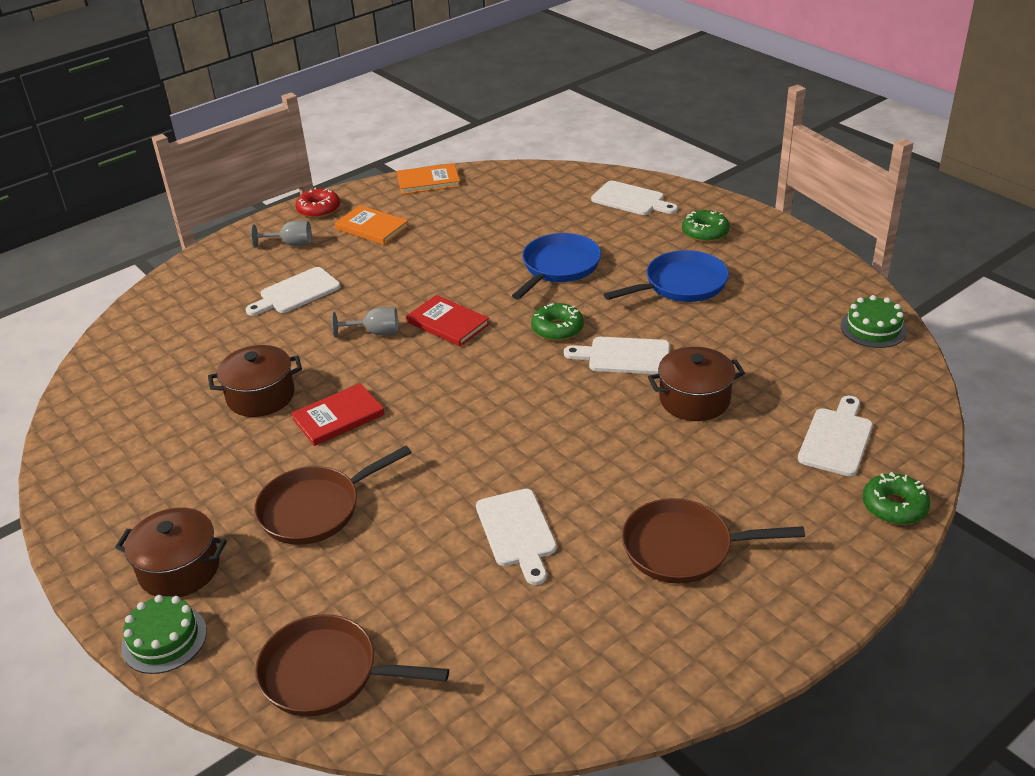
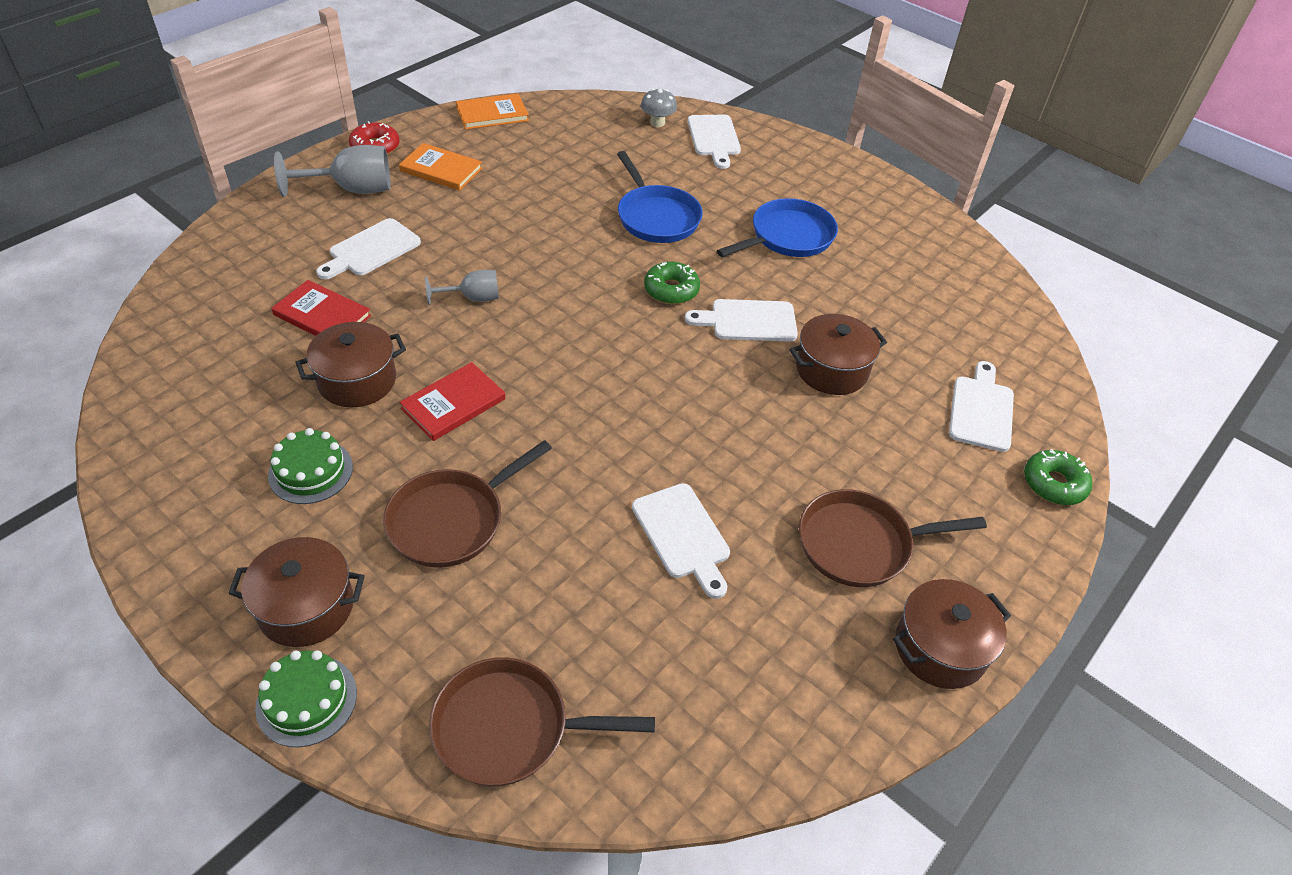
camera: 15 degrees left, 10 degrees up
(290, 244) = (351, 190): grey goblet -> grey goblet, size x1.65
(447, 323) = (551, 285): red book -> red book (322, 315)
(558, 267) = (656, 217): blue pan -> blue pan turned 135 degrees clockwise
(579, 187) = (657, 123): none -> grey mushroom
(631, 199) = (714, 138): white cutting board -> white cutting board turned 60 degrees clockwise
(705, 232) = (798, 177): green donut -> none
(739, 640) = (940, 648): none -> brown pot
(873, 328) = (987, 284): green cake -> green cake (310, 471)

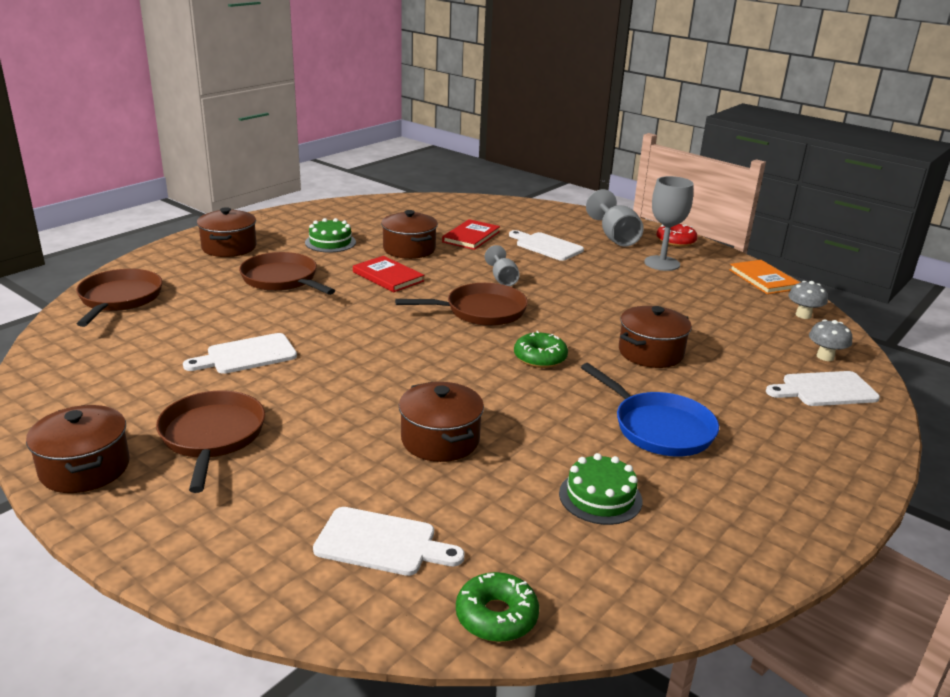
camera: 90 degrees right, 20 degrees down
(306, 700) = (168, 251): green cake -> green cake (600, 497)
(441, 170) = (662, 263): orange book -> grey goblet
(562, 323) = (481, 311): none -> brown pan
(576, 112) = (803, 315): none -> grey mushroom
(656, 217) = (650, 353): blue pan -> brown pot
(748, 321) = (505, 396): white cutting board -> none
(1054, 484) = (256, 586): green donut -> green donut (496, 616)

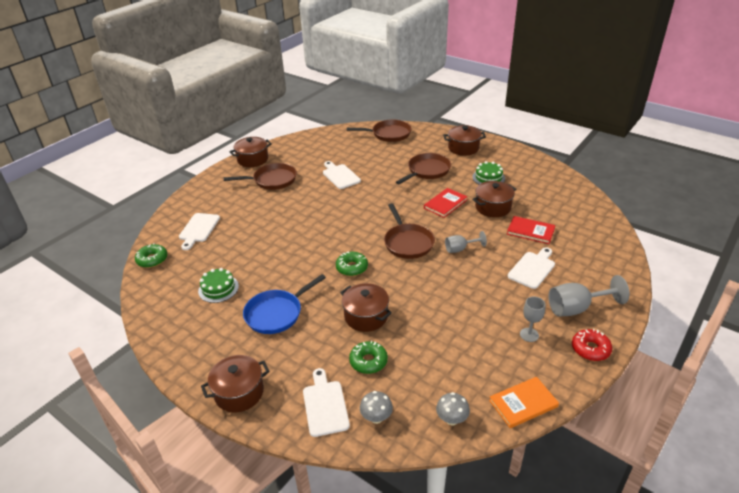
camera: 90 degrees right, 10 degrees up
(440, 440) = (268, 238): brown pot -> brown pot (239, 392)
(662, 263) = (529, 335): grey goblet -> grey goblet, size x0.61
(736, 356) = (368, 361): none -> green donut

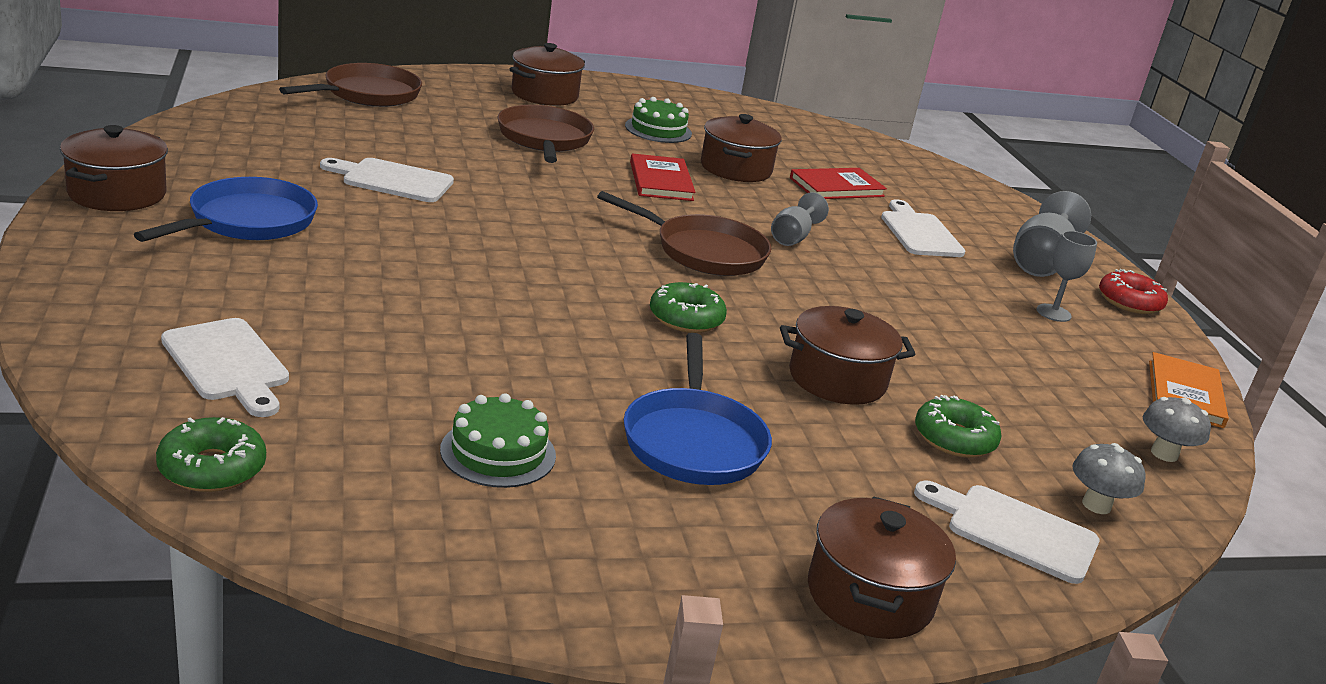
camera: 55 degrees left, 10 degrees down
(272, 180) = (247, 221): brown pan -> blue pan

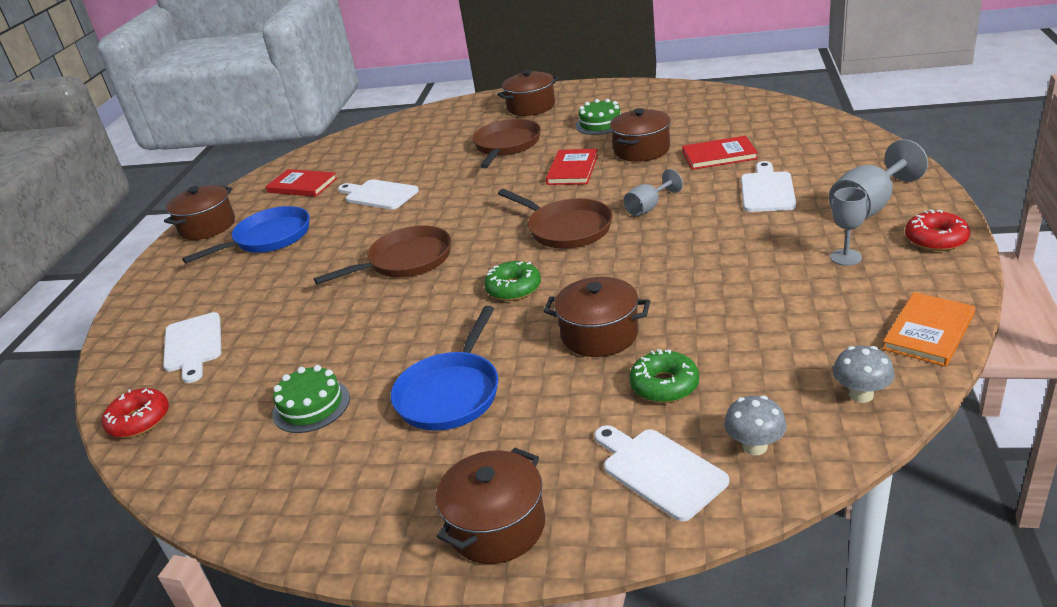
camera: 30 degrees right, 5 degrees up
(212, 468) = (139, 420): green donut -> red donut
(250, 153) = (302, 185): none -> red book
(367, 94) = (405, 127): brown pan -> brown pan (406, 261)

